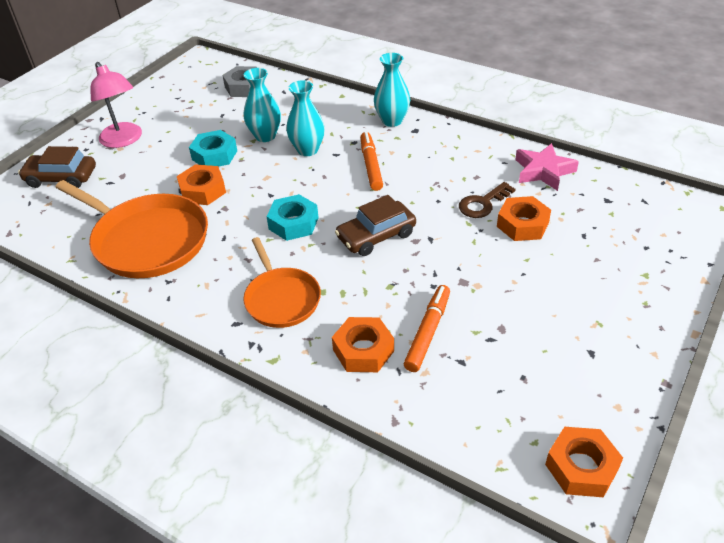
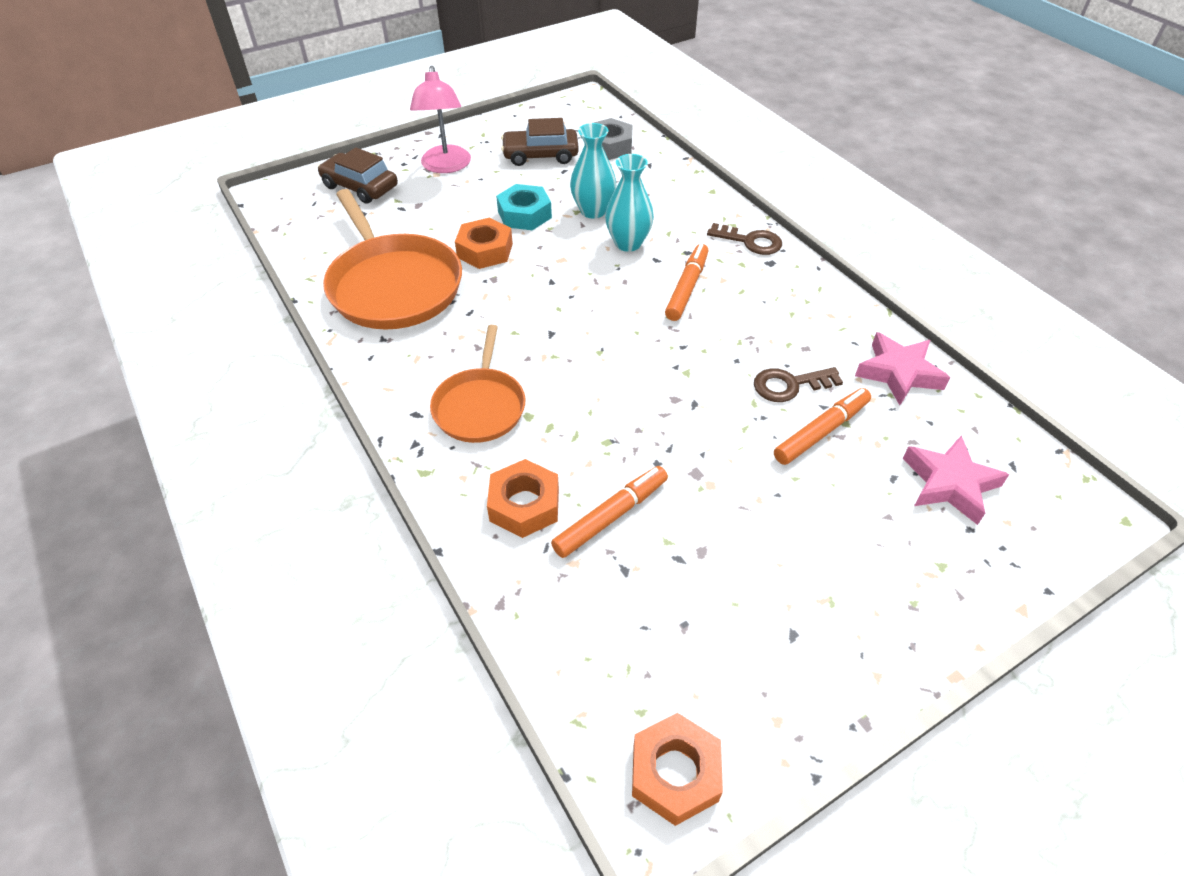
camera: 25 degrees right, 5 degrees up
(293, 223) = (553, 324): turquoise nut -> none
(376, 236) = (633, 375): brown car -> brown car (540, 155)
(392, 121) = (750, 241): turquoise vase -> brown key
(522, 225) = (821, 432): orange nut -> orange marker
(617, 225) = (949, 483): none -> pink star

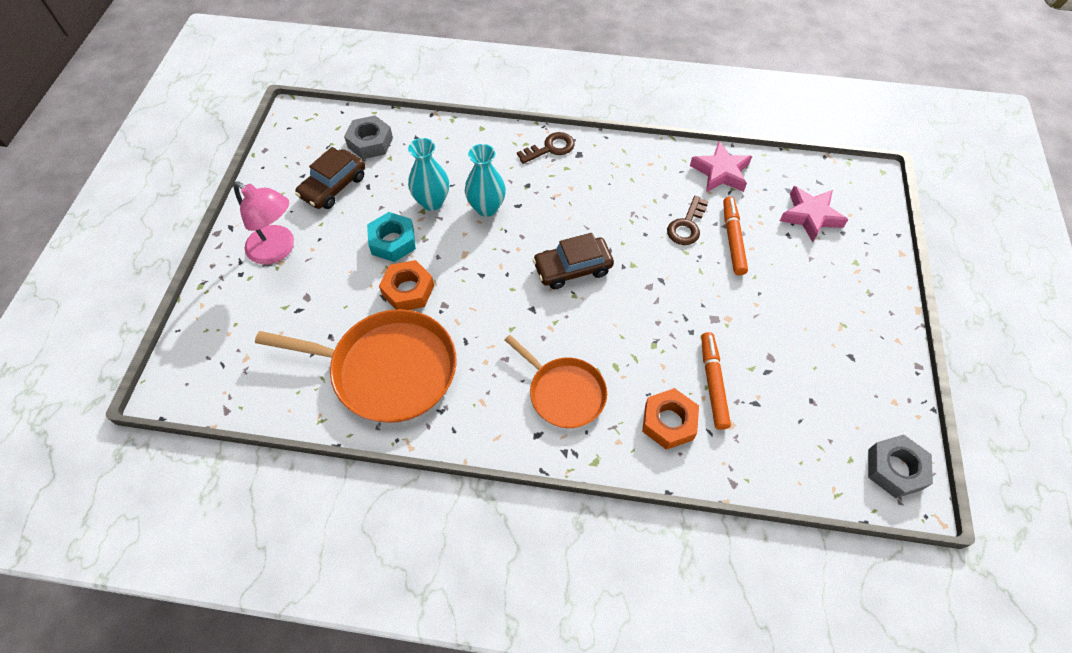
camera: 50 degrees left, 10 degrees up
(360, 187) = (238, 320): brown car -> brown car (572, 268)
(675, 773) = (895, 469): orange nut -> grey nut
(687, 288) = (560, 210): orange marker -> none

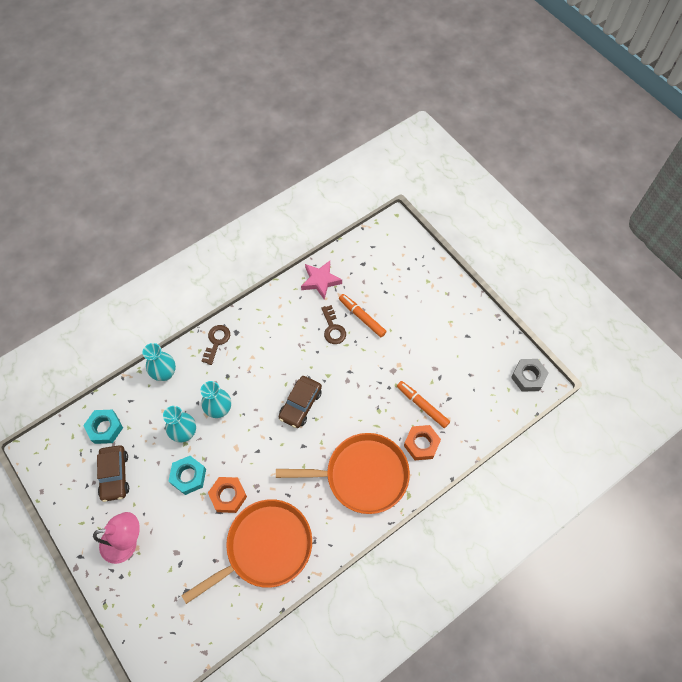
camera: 45 degrees left, 5 degrees up
(370, 142) = (105, 428): grey nut -> turquoise nut
(472, 139) = (165, 373): none -> turquoise vase
(564, 393) = (362, 475): orange pan -> orange pan, size x1.65
(810, 216) = (386, 271): pink star -> none

